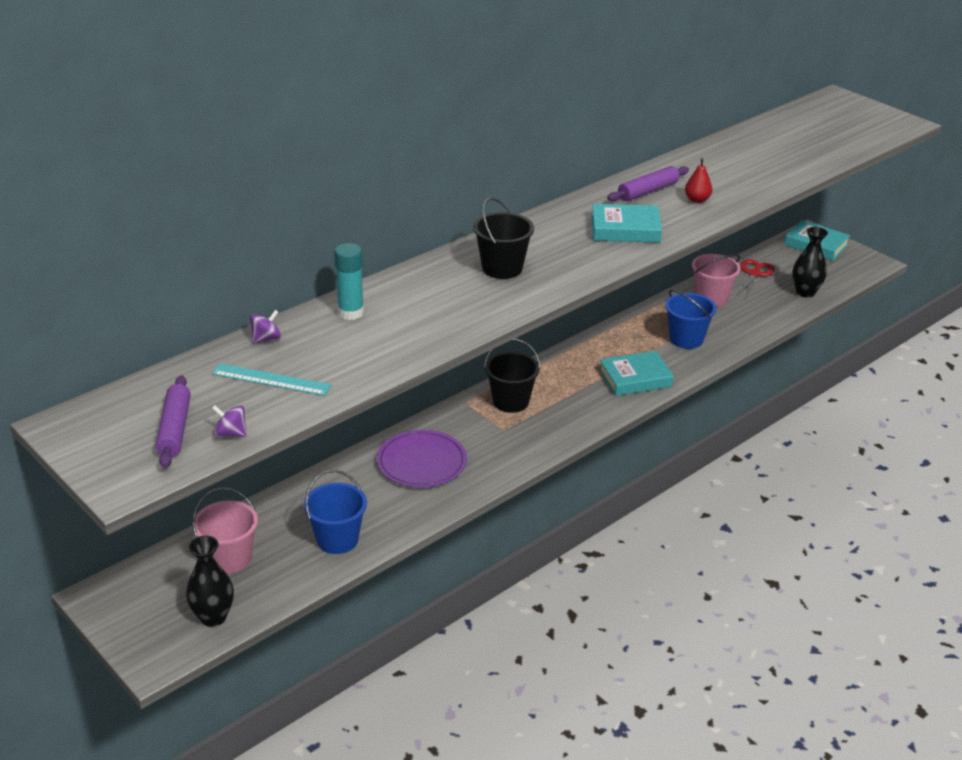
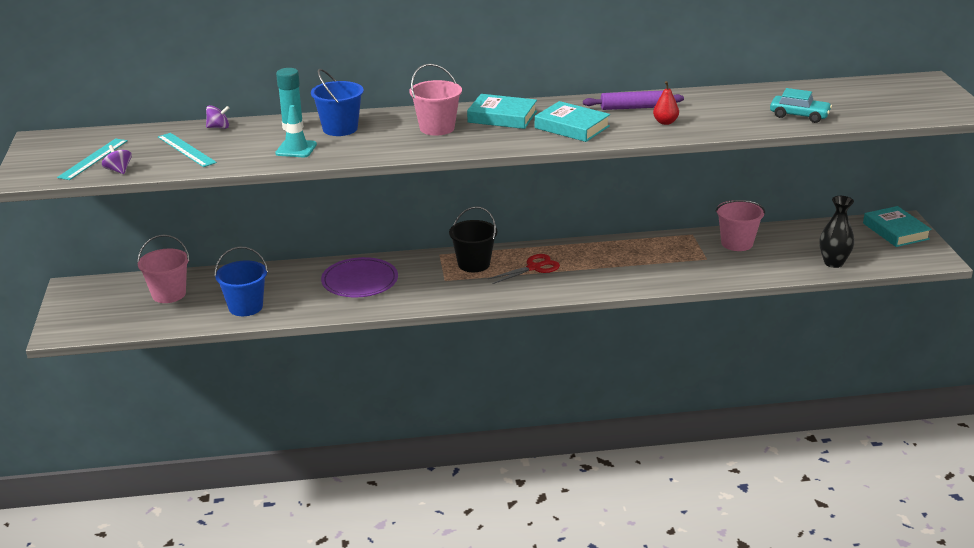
camera: 35 degrees right, 5 degrees down
(175, 429) = (93, 159): purple rolling pin -> turquoise ruler
(213, 617) = (118, 322): black vase -> none
(394, 339) = (296, 149): none -> turquoise traffic cone
(502, 268) = (437, 128): black bucket -> pink bucket
(635, 378) = (592, 279): turquoise book -> turquoise book (502, 117)
(686, 339) = (673, 265): blue bucket -> blue bucket (340, 129)
(754, 274) = (802, 237): red scissors -> red scissors (534, 268)
(792, 161) = (799, 115): none -> turquoise car

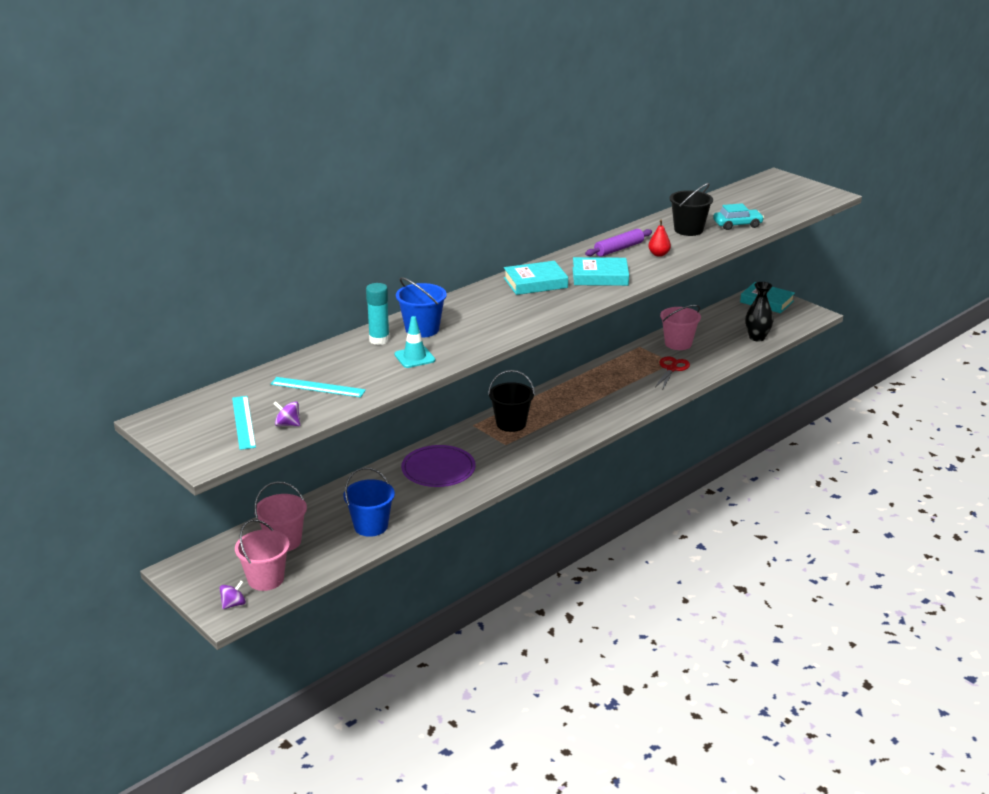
camera: 35 degrees left, 0 degrees up
(218, 127) = (312, 359): purple spinning top -> purple spinning top (233, 604)
(437, 128) = (500, 306): pink bucket -> pink bucket (266, 579)
(534, 268) = (560, 411): red scissors -> red scissors (671, 369)
(736, 108) = (688, 230): none -> black bucket

